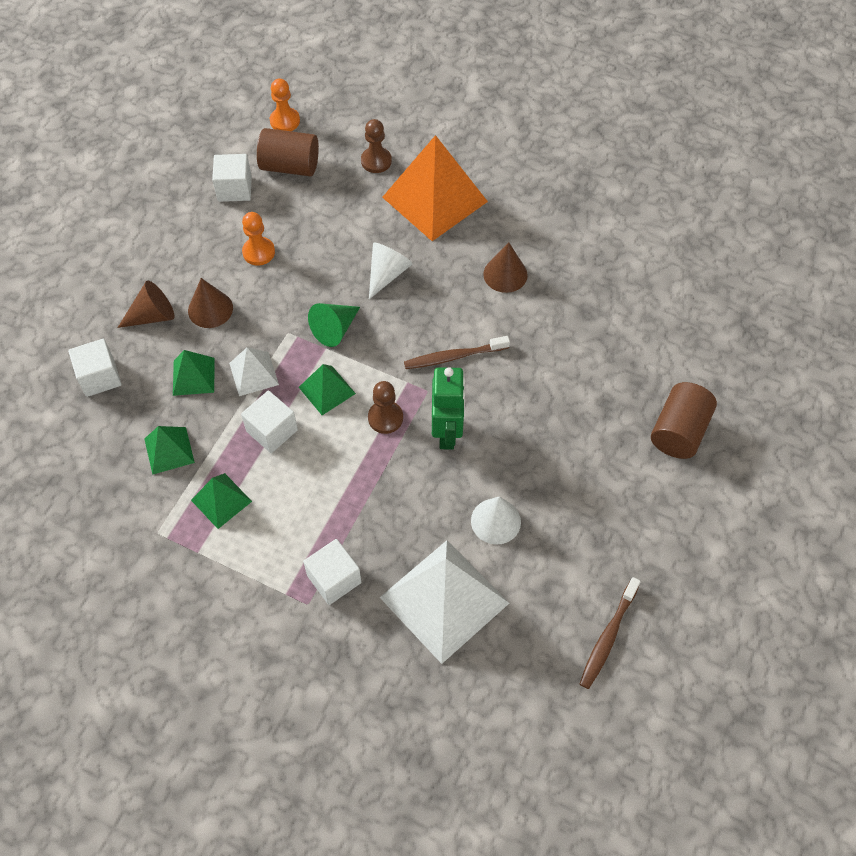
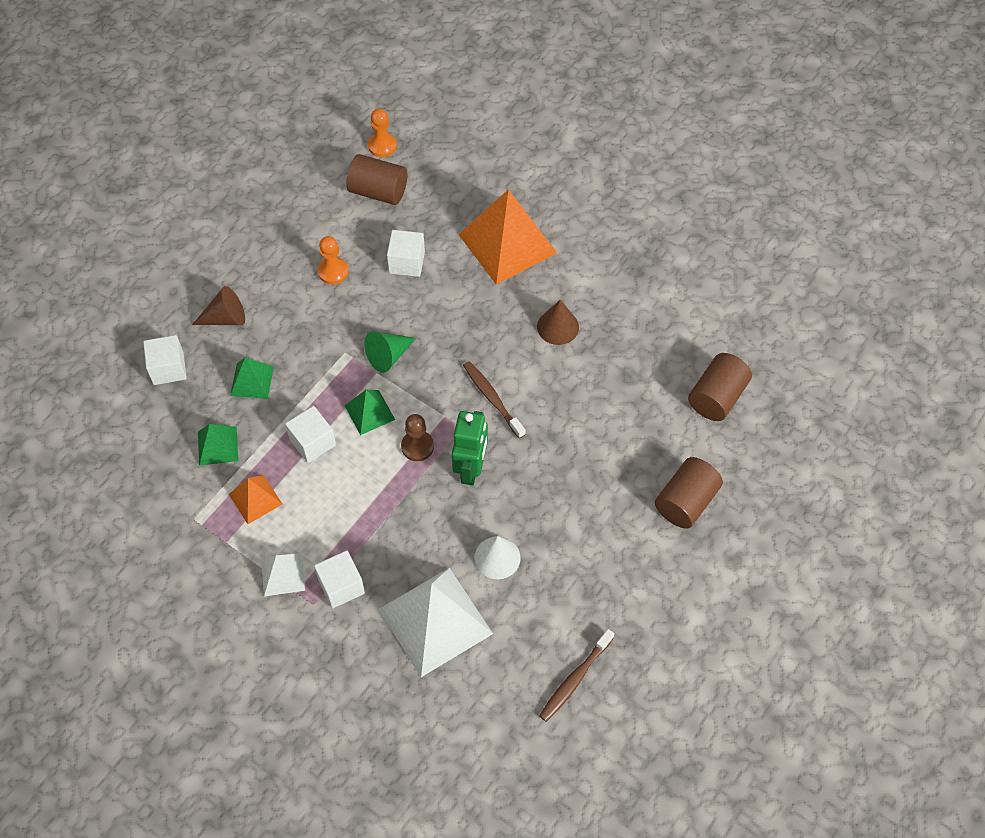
camera: 10 degrees right, 0 degrees up
(210, 309) = (278, 319): brown cone -> none
(221, 500) = (255, 499): green pyramid -> orange pyramid
(234, 189) = (322, 206): white cube -> white cube (407, 262)
(254, 373) = (306, 386): white pyramid -> white pyramid (283, 574)
(376, 161) = (460, 198): brown pawn -> none
(387, 274) = (447, 310): white cone -> none
(454, 357) = (492, 399): brown toothbrush -> brown toothbrush turned 60 degrees clockwise
(684, 321) = (717, 397): none -> brown cylinder

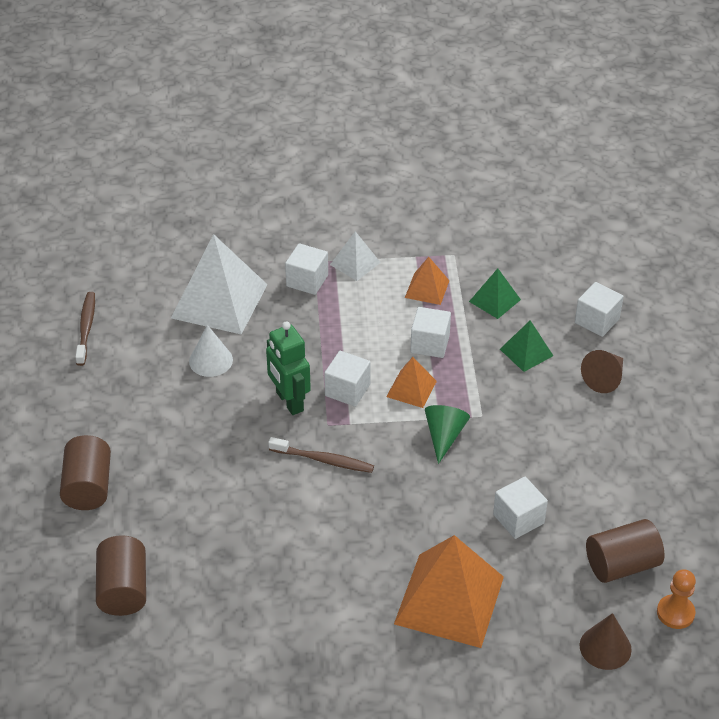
camera: 140 degrees right, 15 degrees down
(333, 271) = (570, 468): orange pawn -> none
(369, 412) = (411, 389): green pyramid -> orange pyramid
(417, 446) = (347, 390): brown pawn -> white cube
(558, 327) = (325, 555): brown cone -> brown cone (605, 647)

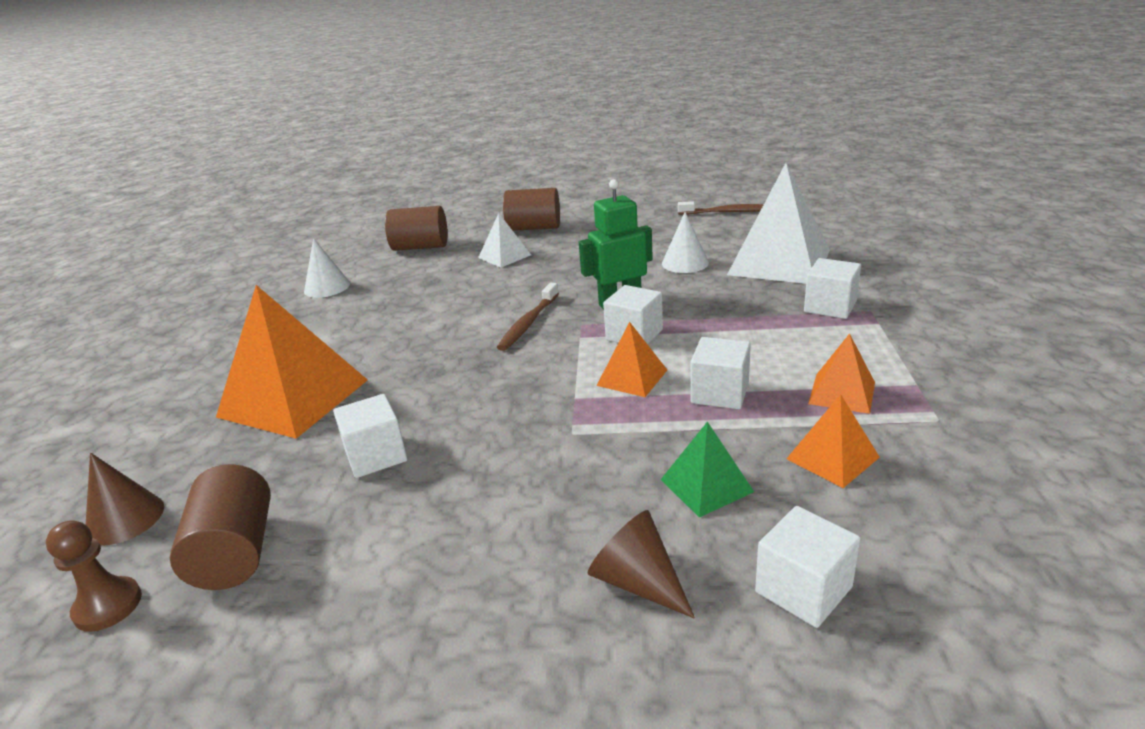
camera: 100 degrees right, 15 degrees down
(227, 653) = (327, 287): none -> white cone
(355, 263) = (878, 337): white pyramid -> white pyramid (504, 256)
(444, 436) = (542, 401): green cone -> none
(495, 300) = (832, 458): green pyramid -> orange pyramid
(675, 613) = (108, 606): orange pawn -> brown pawn

